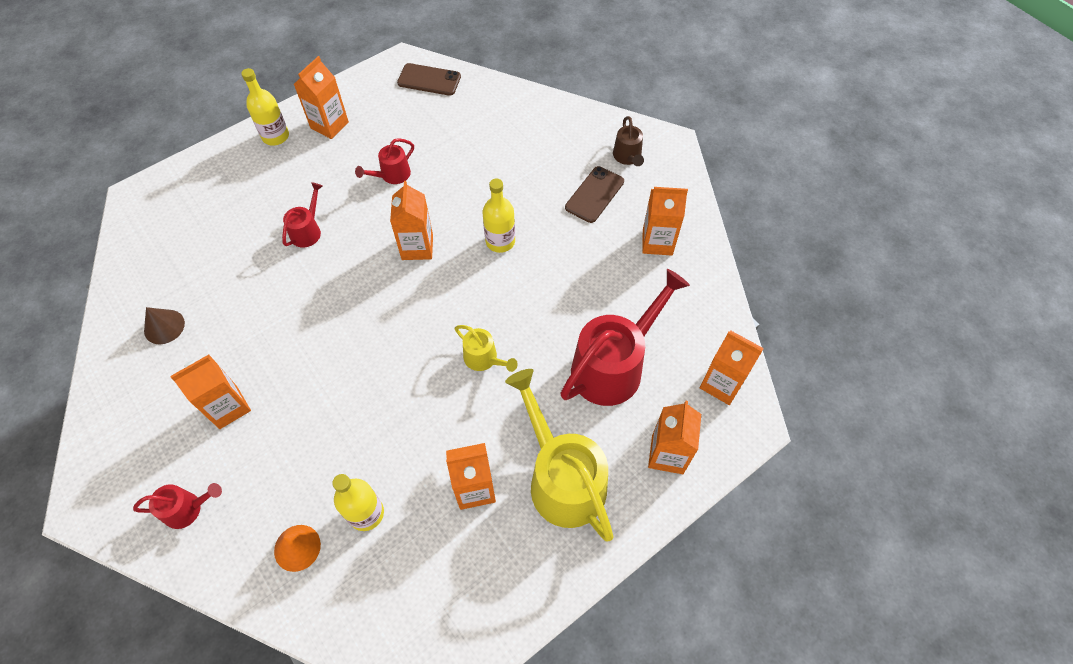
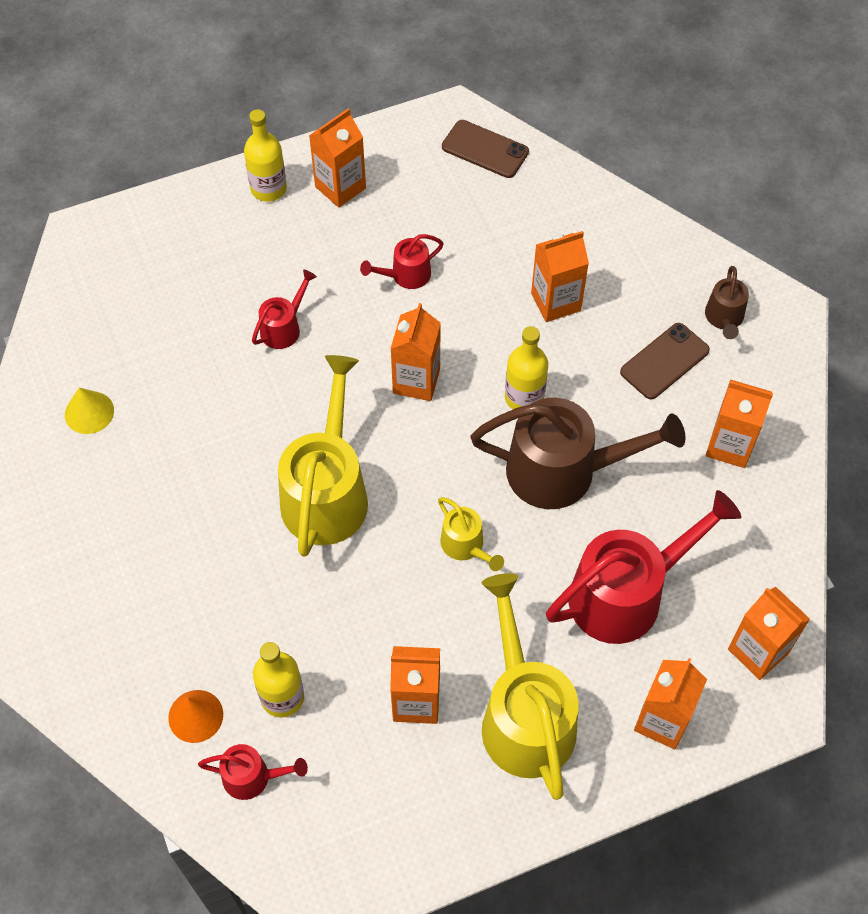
camera: 15 degrees right, 0 degrees up
(164, 326) = (89, 412): brown cone -> yellow cone
(188, 509) = (80, 639): red watering can -> red watering can (253, 777)
(228, 407) = (147, 530): orange carton -> orange carton (555, 302)
(367, 343) = (327, 492): none -> yellow watering can
(543, 287) = (564, 471): none -> brown watering can

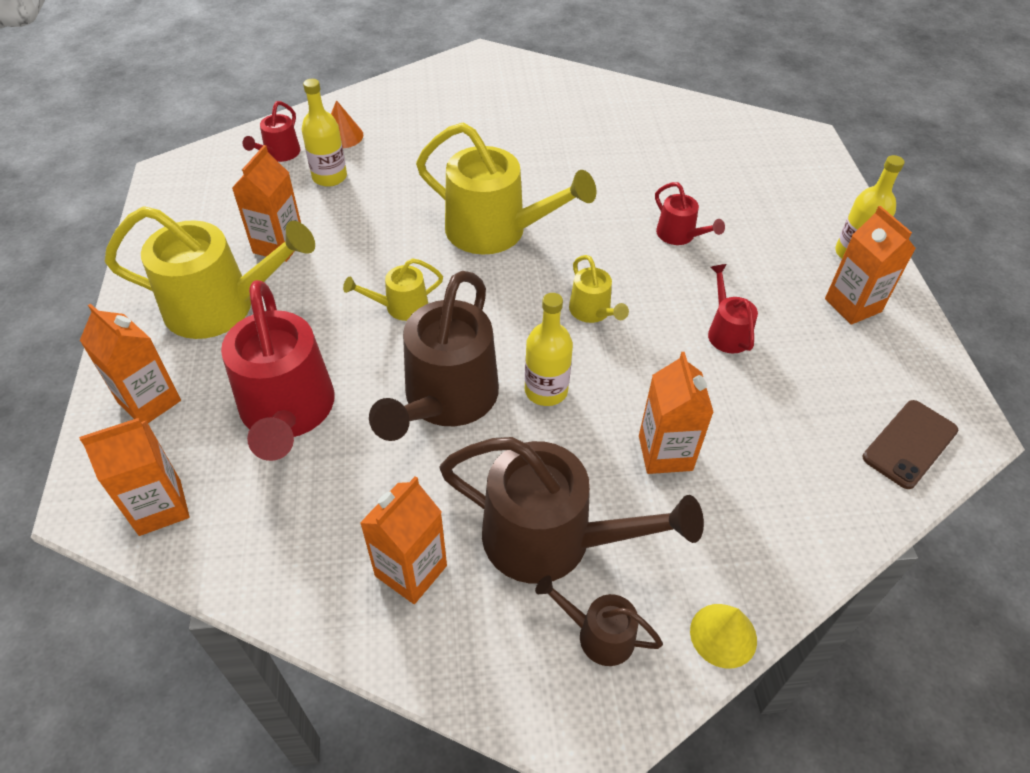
camera: 105 degrees right, 10 degrees down
(89, 412) = (622, 120): yellow cone -> yellow cone (723, 635)
(416, 381) = (593, 312): orange carton -> yellow watering can
(664, 361) = (552, 539): brown phone -> brown watering can

